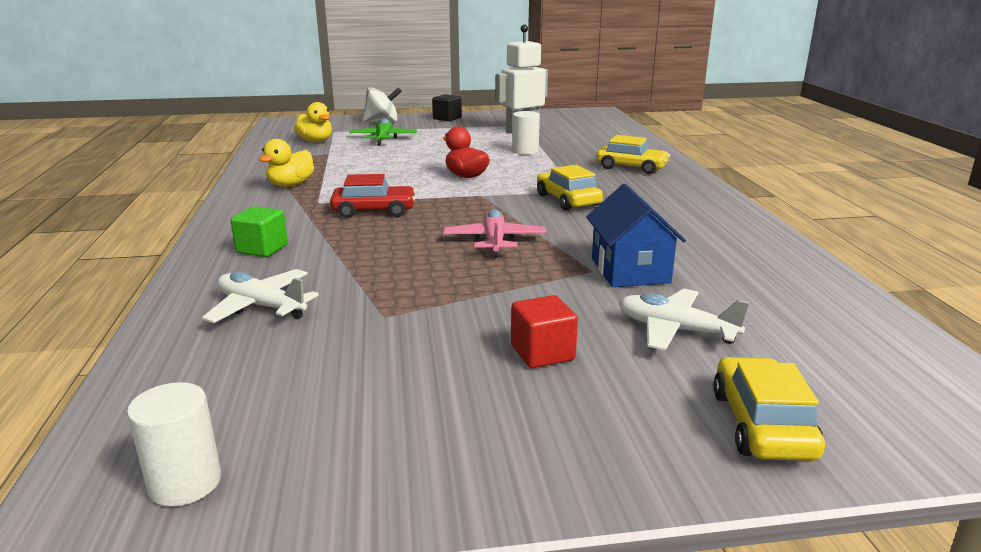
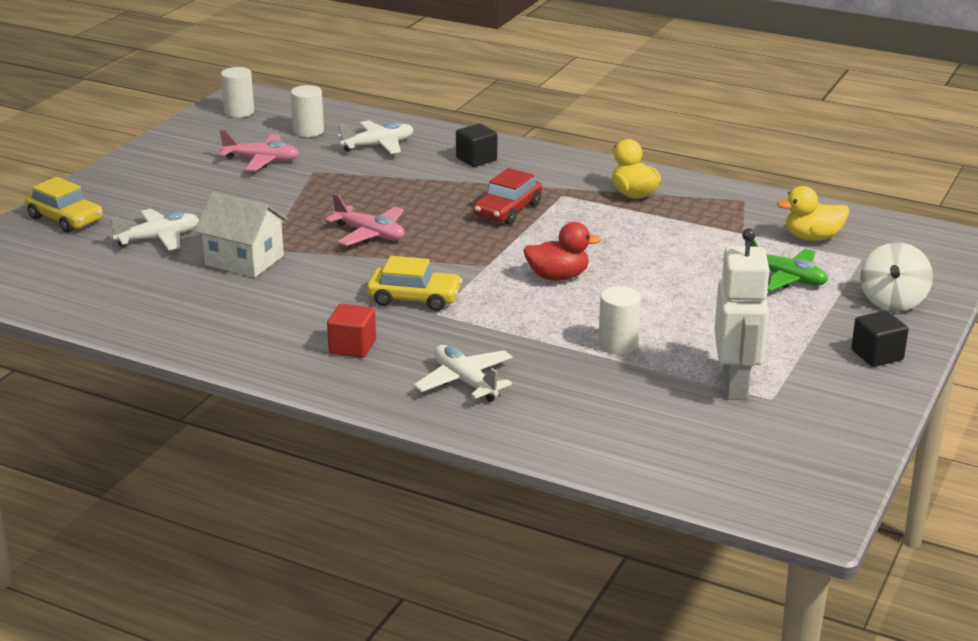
camera: 125 degrees right, 5 degrees up
(244, 371) = (308, 131): none -> white cylinder
(262, 249) = (476, 159): green cube -> black cube
(387, 362) = (262, 160): none -> pink plane
(542, 353) = (204, 196): red cube -> red cube (352, 347)
(630, 270) = (244, 260): blue house -> white house
(631, 167) = (465, 381): yellow car -> white plane

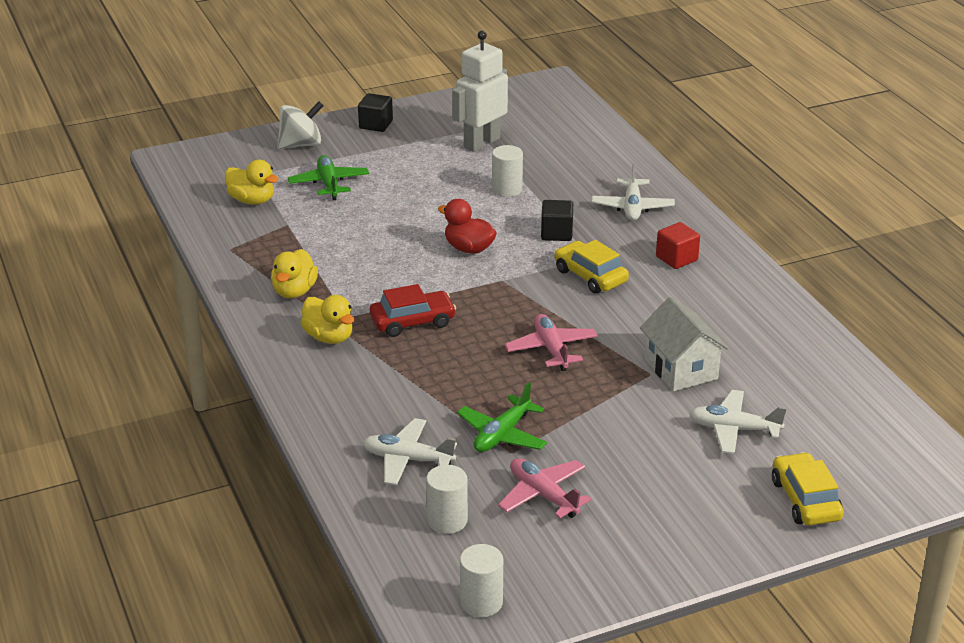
camera: 140 degrees left, 5 degrees up
(333, 176) = (502, 434): none -> green plane
(476, 159) = (349, 393): black cube -> black cube (556, 233)
(550, 180) = (329, 337): none -> yellow duck

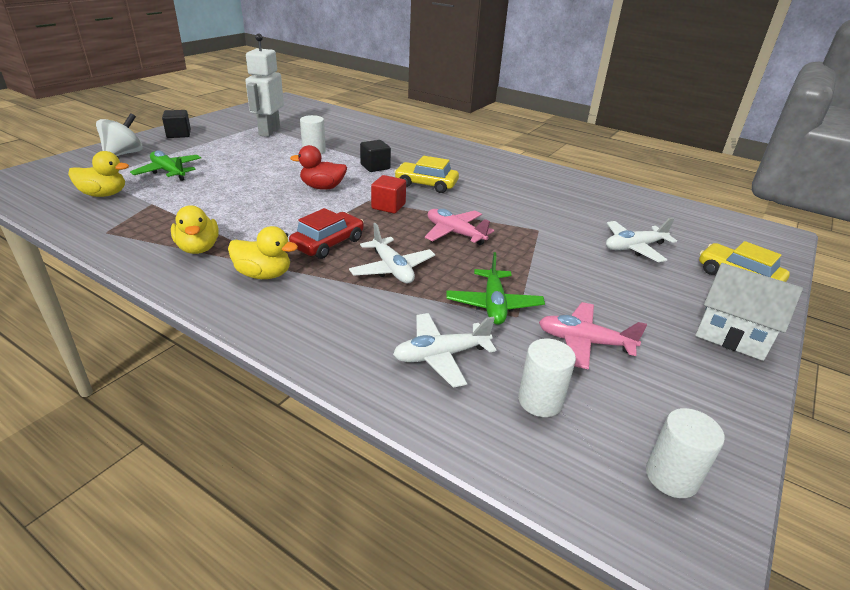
camera: 35 degrees left, 0 degrees up
(632, 207) = (406, 145): white plane -> white plane (392, 269)
(676, 258) = (466, 164): red cube -> red cube (388, 206)
(680, 369) = (552, 221): white house -> white house (732, 334)

